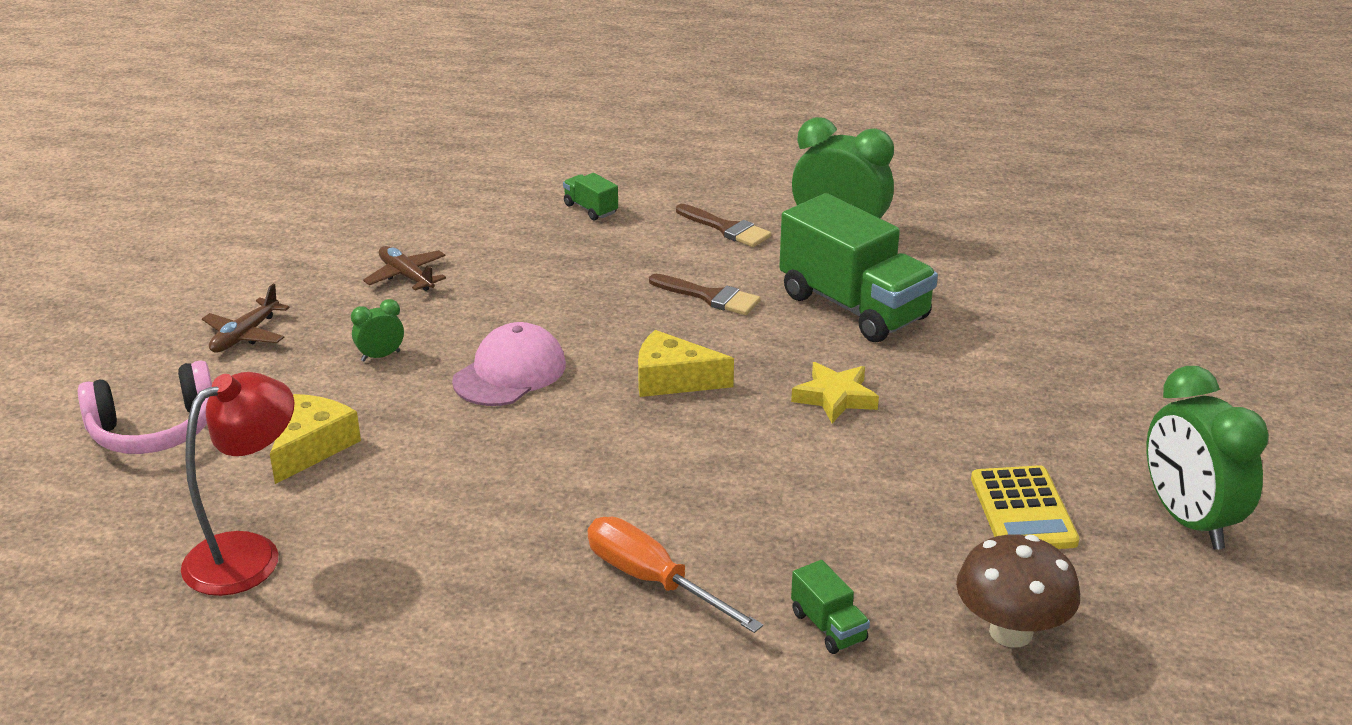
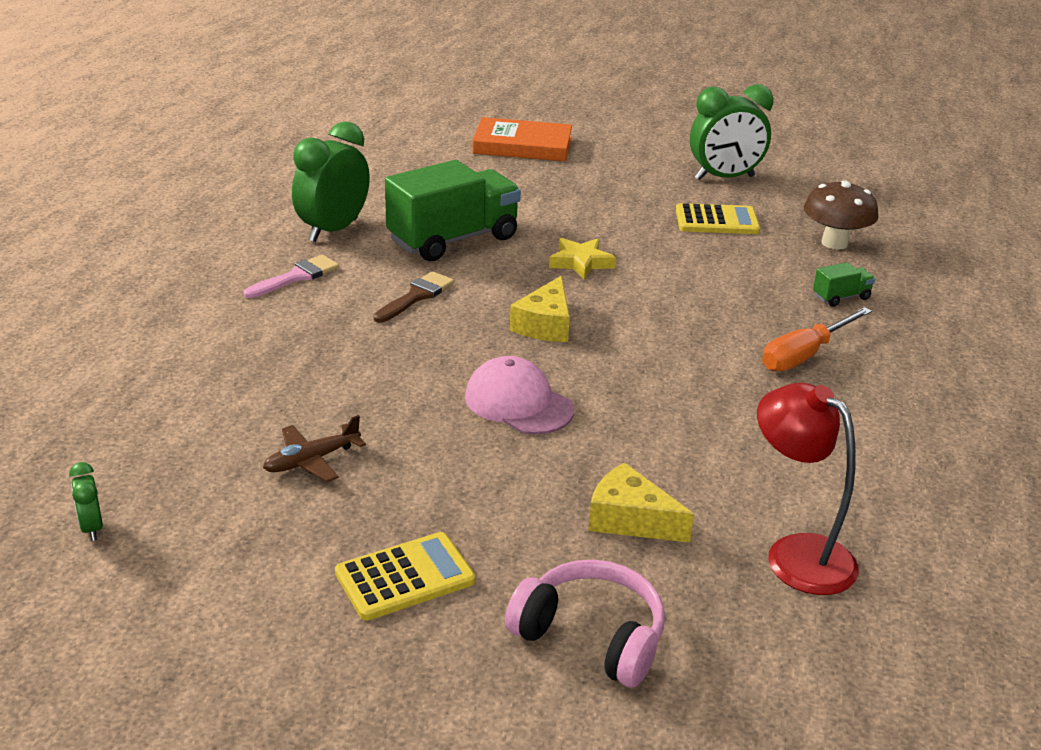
camera: 85 degrees left, 0 degrees up
(154, 430) = (591, 636): pink headphones -> pink headphones turned 45 degrees counterclockwise
(245, 335) = (405, 577): brown plane -> yellow calculator
(380, 356) = (472, 478): green clock -> green clock (92, 528)
(590, 209) = (218, 342): green truck -> none
(726, 228) = (296, 277): brown brush -> pink brush
(1167, 335) = (522, 146): none -> orange book

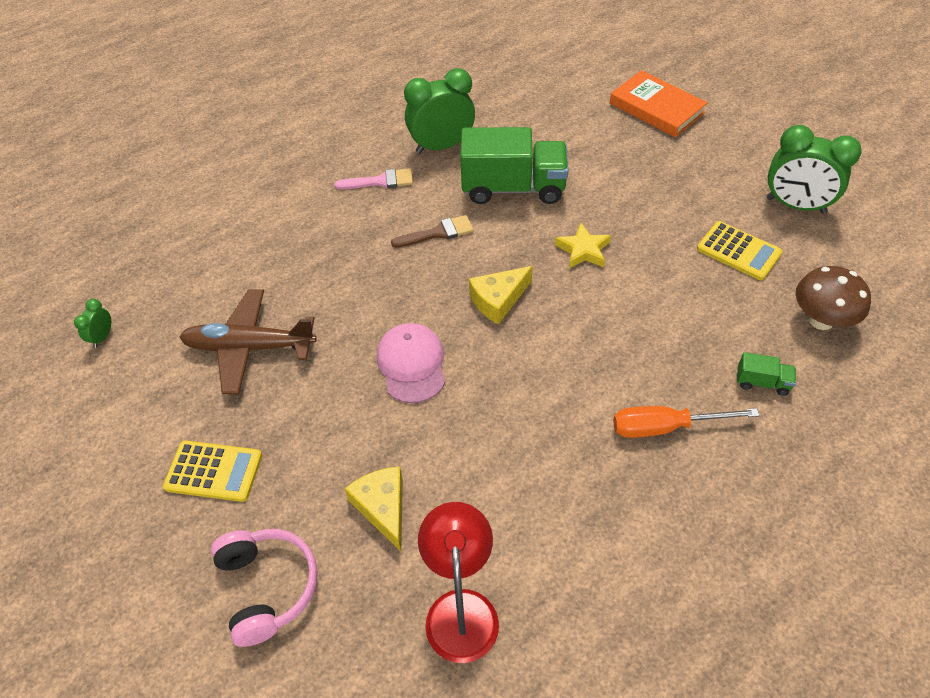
camera: 40 degrees right, 20 degrees up
(311, 460) = (249, 347): brown plane -> brown plane, size x1.81

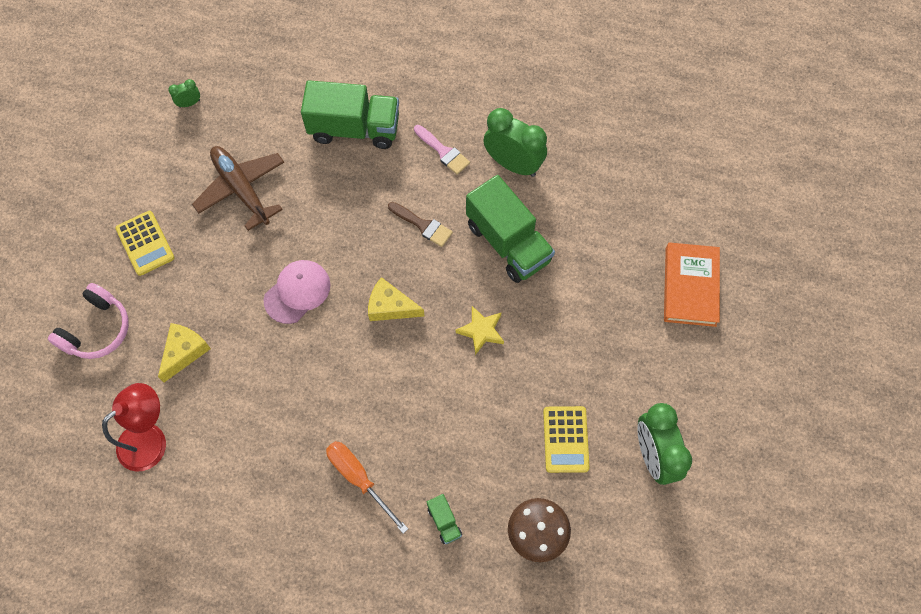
camera: 50 degrees right, 15 degrees up
(287, 227) = (354, 128): none -> green truck

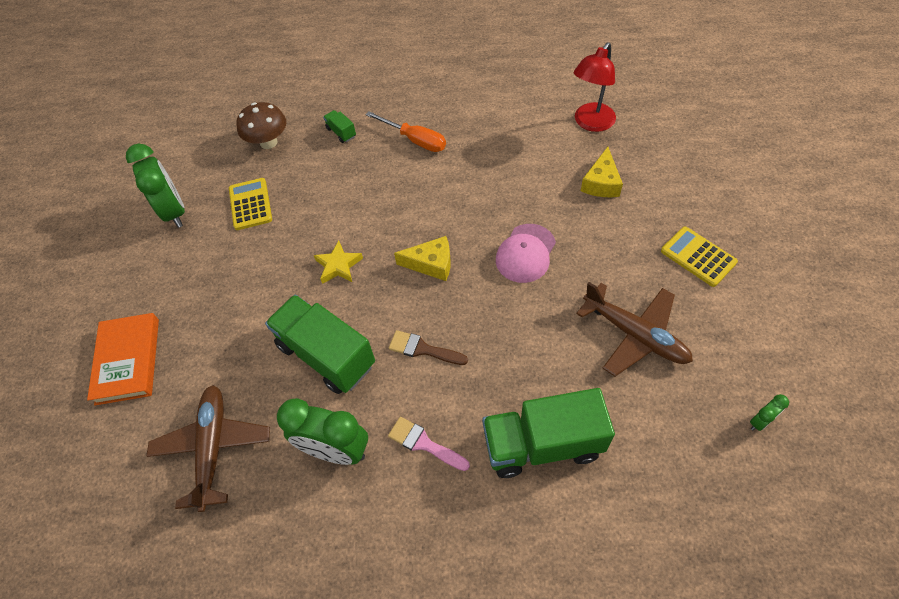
camera: 170 degrees right, 10 degrees down
(97, 329) = (688, 179): pink headphones -> none
(611, 191) = (213, 447): none -> brown plane

